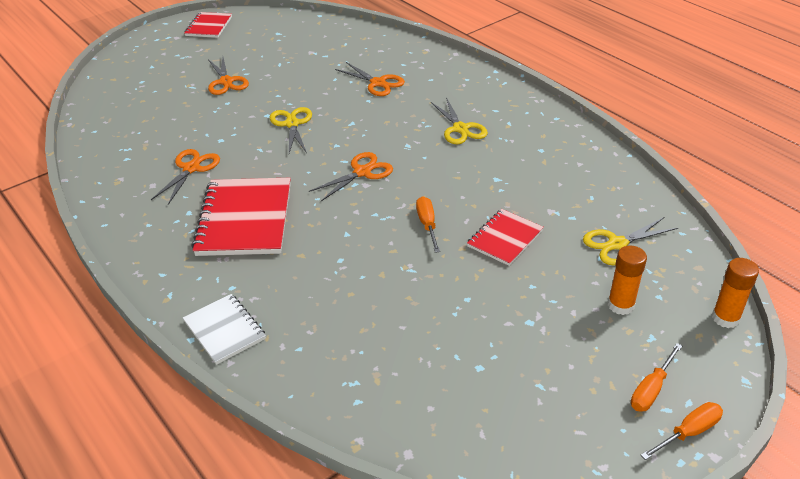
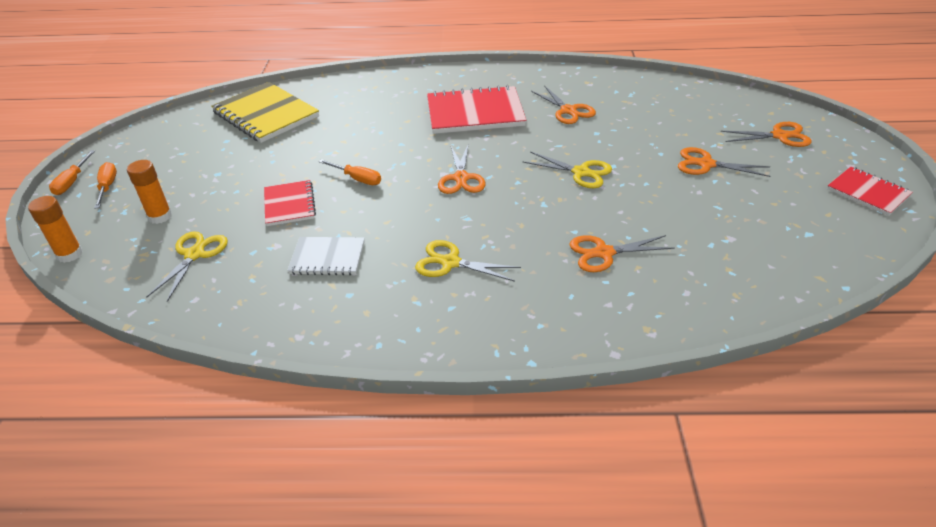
camera: 130 degrees right, 0 degrees up
(153, 67) = (779, 136): none -> orange scissors
(224, 330) = (384, 80): white notebook -> white notebook (327, 258)
(244, 219) = (475, 113): red notebook -> red notebook turned 45 degrees counterclockwise
(399, 378) = (266, 115): none -> yellow notebook

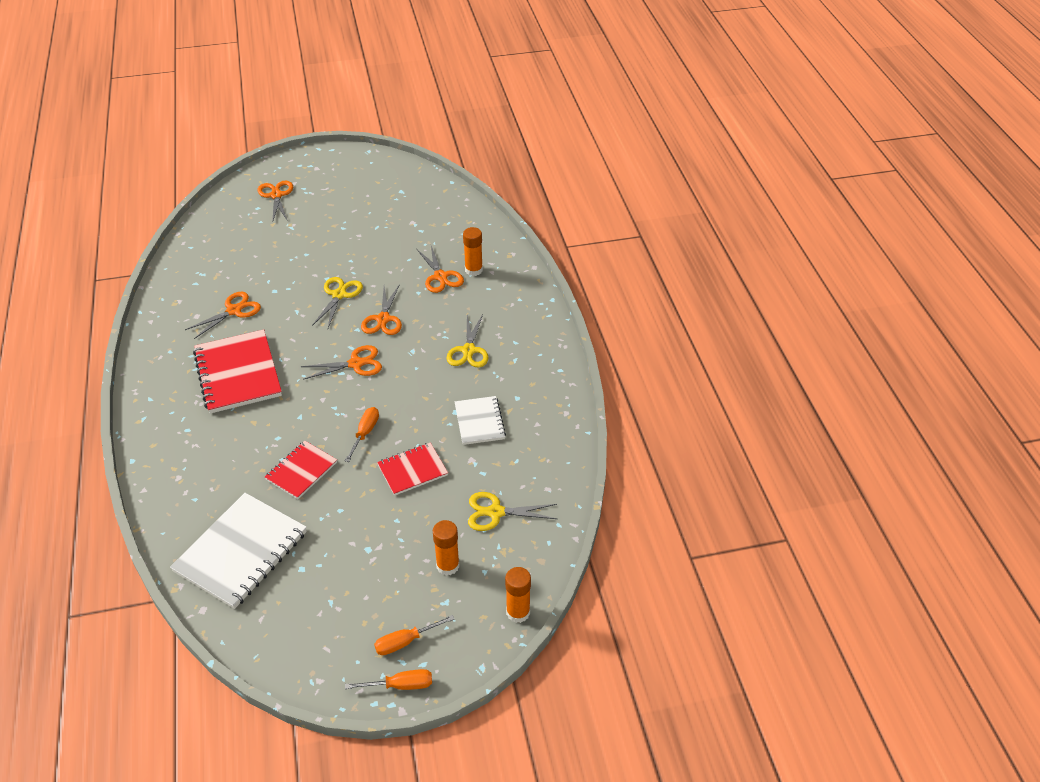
camera: 105 degrees left, 5 degrees up
(266, 115) = (241, 552): yellow notebook -> white notebook
(615, 286) = (473, 270): none -> orange glue stick
(706, 164) = (321, 231): orange scissors -> orange scissors (383, 319)
(868, 192) = (350, 164): red notebook -> red notebook (301, 471)

